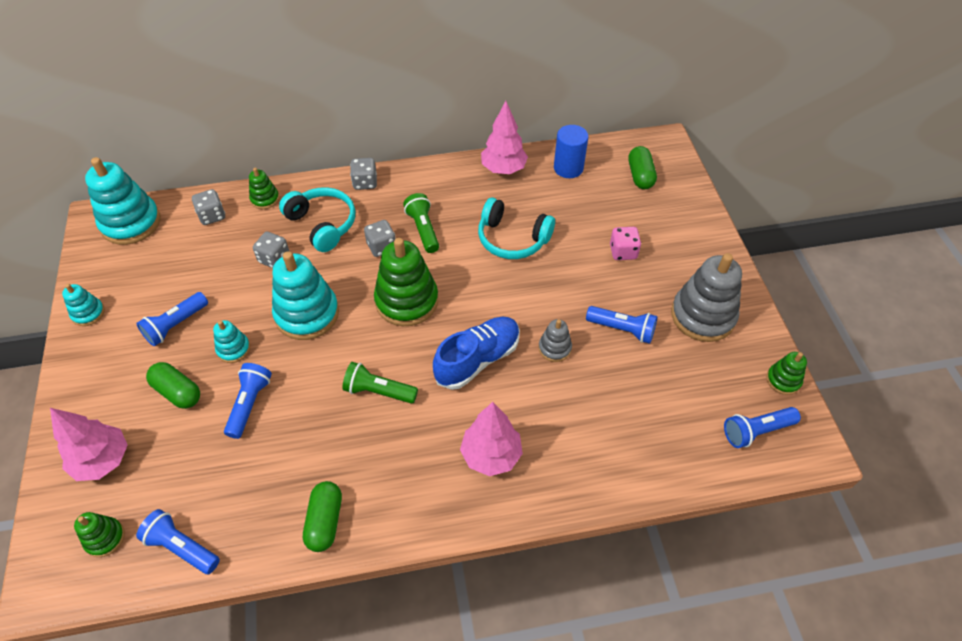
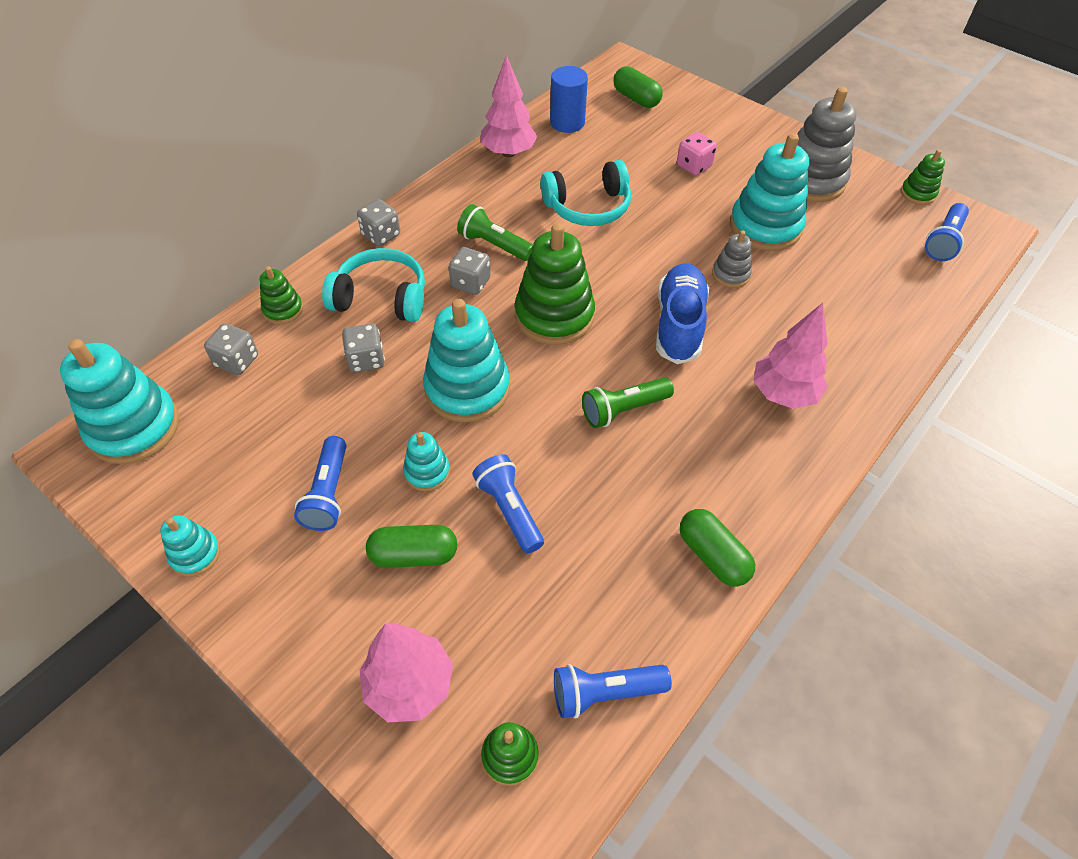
camera: 40 degrees left, 0 degrees up
(622, 329) = (765, 227): blue flashlight -> turquoise stacking toy

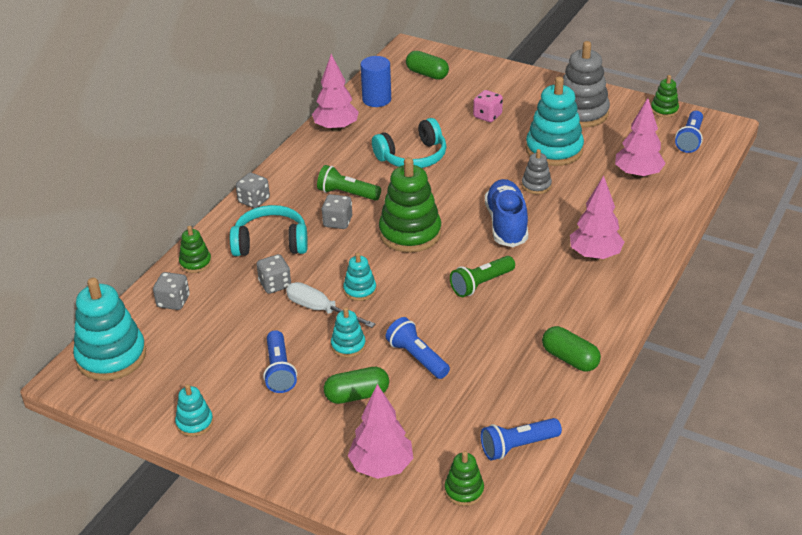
camera: 10 degrees left, 15 degrees down
(409, 409) = (320, 310): none -> white screwdriver
(467, 389) = (360, 290): turquoise stacking toy -> turquoise stacking toy, size x0.50
(865, 281) = (638, 174): none -> pink tree

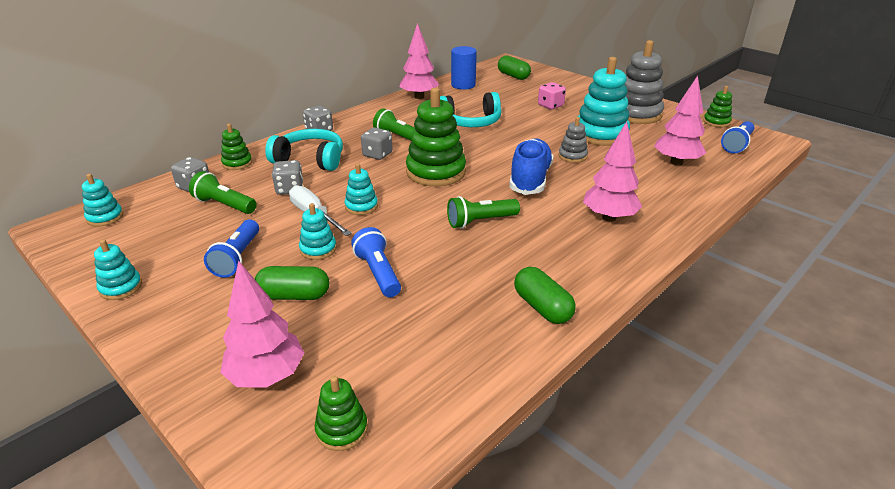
camera: 15 degrees right, 5 degrees down
(111, 356) = (105, 217): turquoise stacking toy -> turquoise stacking toy, size x0.50
(222, 317) = (224, 205): none -> green flashlight
(517, 446) = (435, 390): blue flashlight -> none

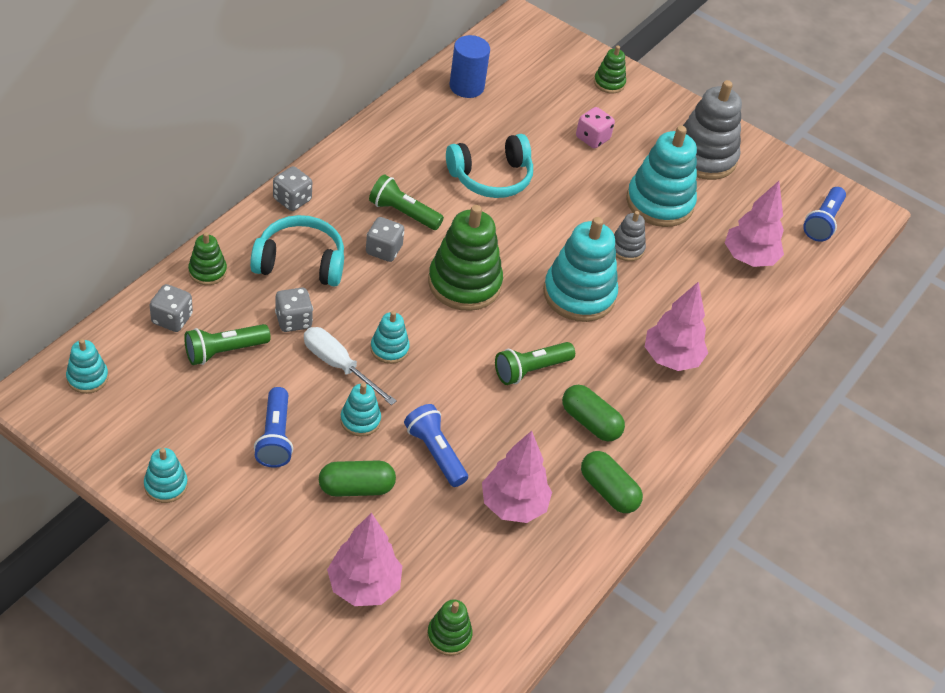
camera: 15 degrees left, 15 degrees up
(224, 205) = (224, 351): green flashlight -> green flashlight turned 45 degrees counterclockwise
(419, 97) = (410, 117): pink tree -> pink tree (513, 505)
(513, 76) = (535, 62): green capsule -> green capsule (590, 422)
(530, 179) = (579, 294): blue shoe -> turquoise stacking toy
(716, 122) = (803, 174): green stacking toy -> green stacking toy (609, 83)

